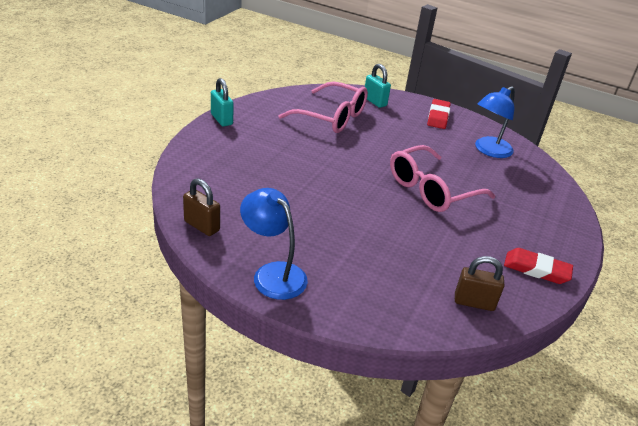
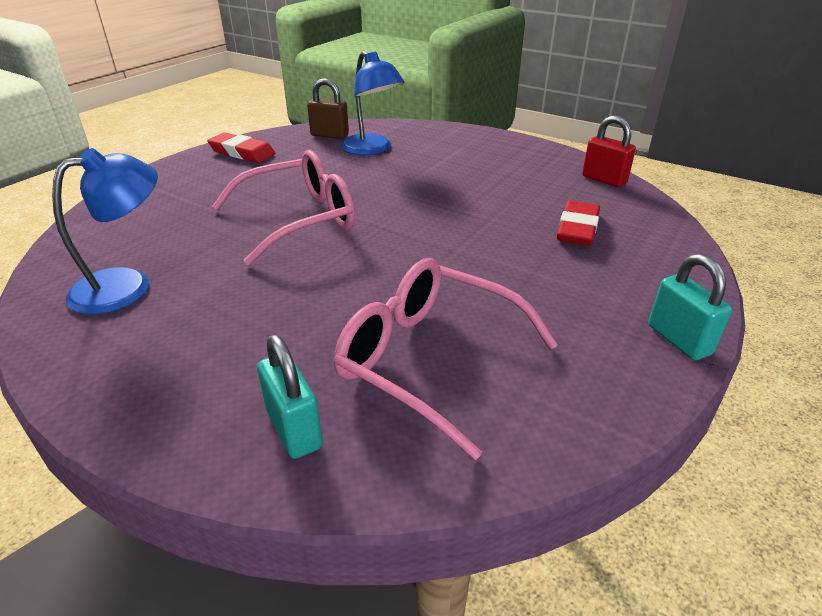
camera: 170 degrees left, 0 degrees up
(202, 226) = (604, 180): brown padlock -> red padlock
(273, 273) = (515, 149): blue lamp -> blue lamp (372, 149)
(438, 117) = (150, 376): red eraser -> red eraser (577, 228)

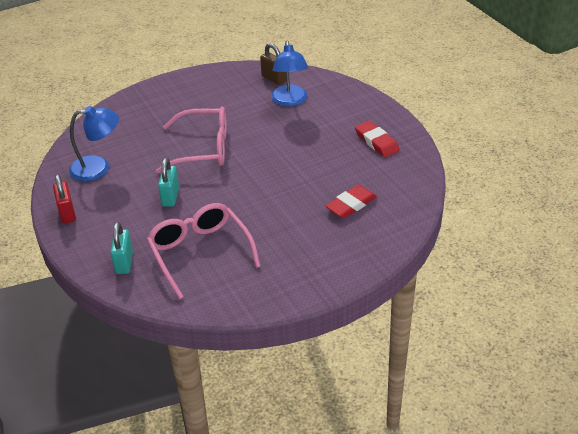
camera: 30 degrees right, 5 degrees up
(242, 152) = (209, 81): red eraser -> red eraser (376, 142)
(604, 180) = (413, 172): red padlock -> red padlock (67, 213)
(678, 340) = (323, 285): turquoise padlock -> turquoise padlock (170, 197)

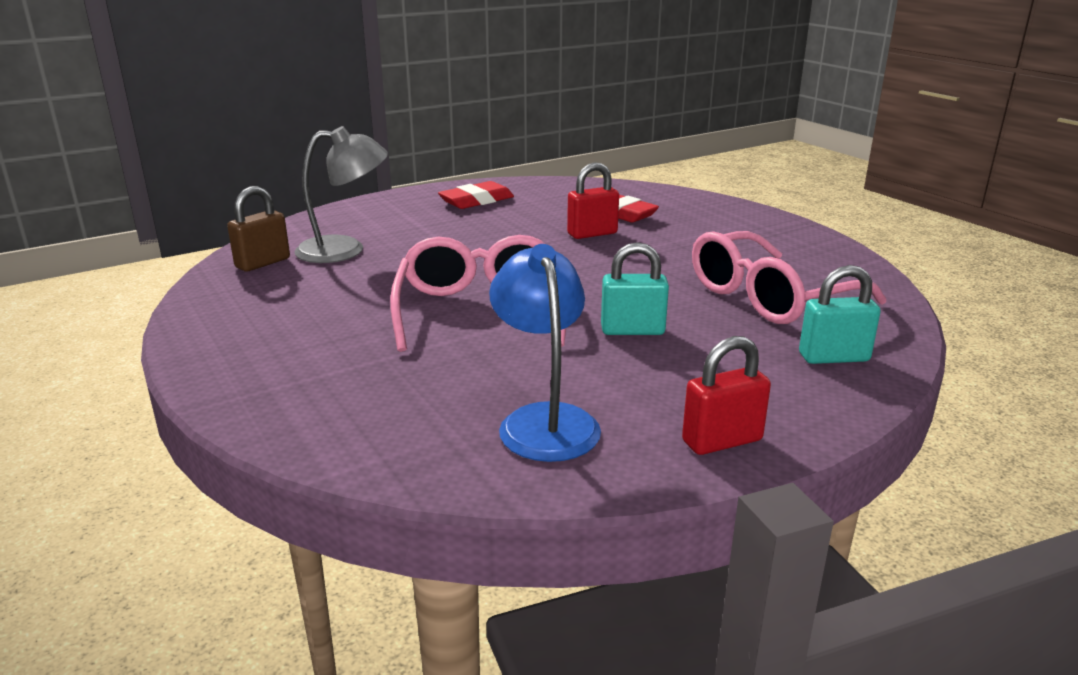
camera: 95 degrees left, 15 degrees down
(290, 101) = (345, 250): blue lamp -> grey lamp
(310, 190) = (592, 234): none -> red padlock

